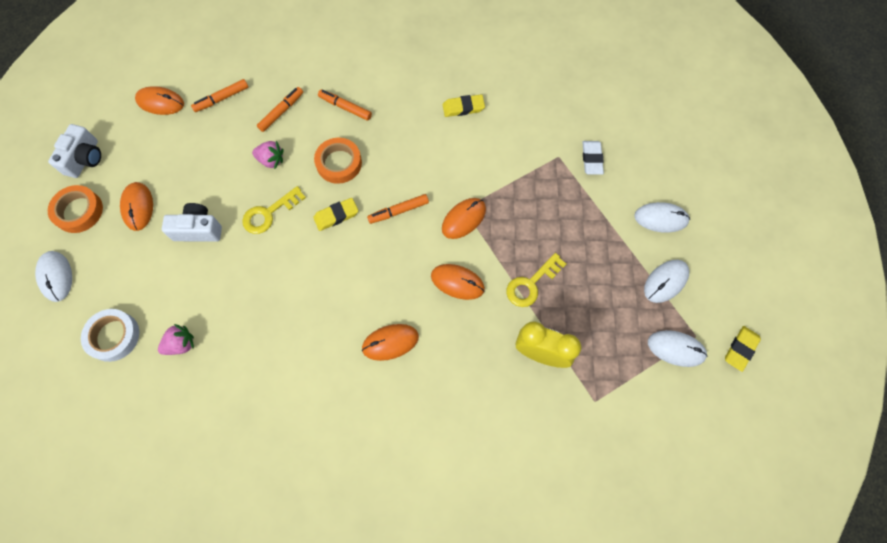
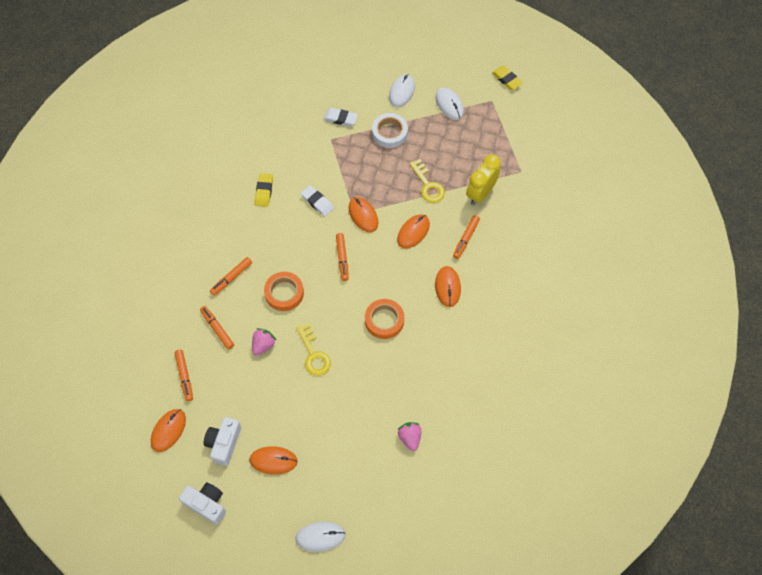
camera: 75 degrees left, 5 degrees down
(79, 211) = (261, 513): orange tape -> orange tape (384, 320)
(113, 336) = (389, 491): white tape -> white tape (389, 133)
(198, 230) = (311, 412): white camera -> white camera (224, 443)
(336, 216) = (332, 304): yellow eraser -> none
(466, 165) = (317, 202): none -> white eraser
(466, 349) = (466, 239): none -> orange marker
(676, 349) = (497, 114): white mouse -> none

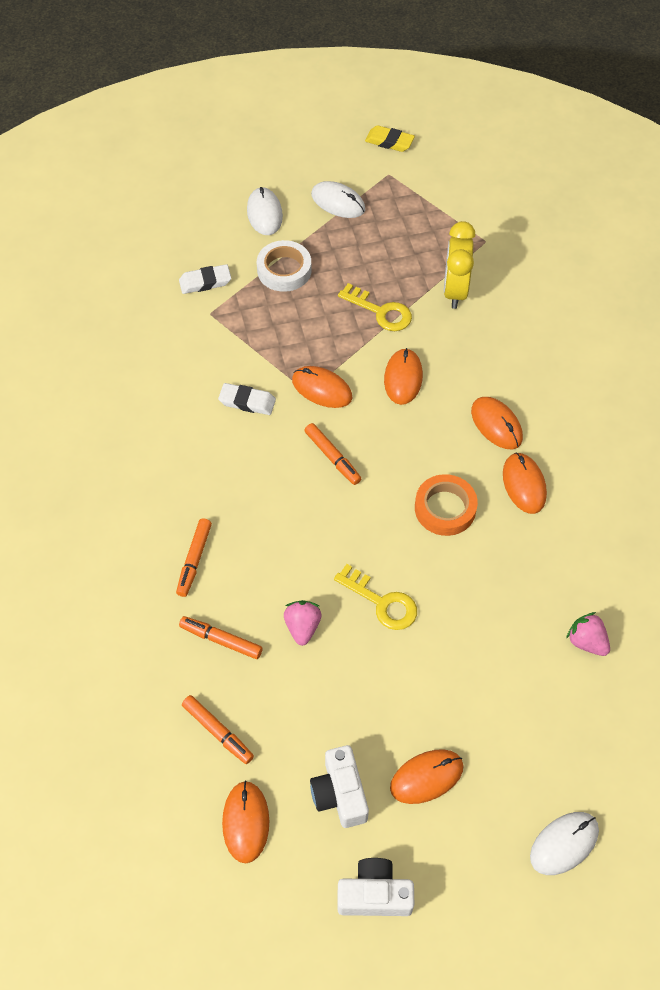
camera: 30 degrees left, 5 degrees down
(264, 191) = (162, 423): yellow eraser -> none
(284, 293) = (284, 542): orange tape -> none
(438, 330) = (524, 484): none -> orange mouse
(466, 239) = (476, 354): orange marker -> none

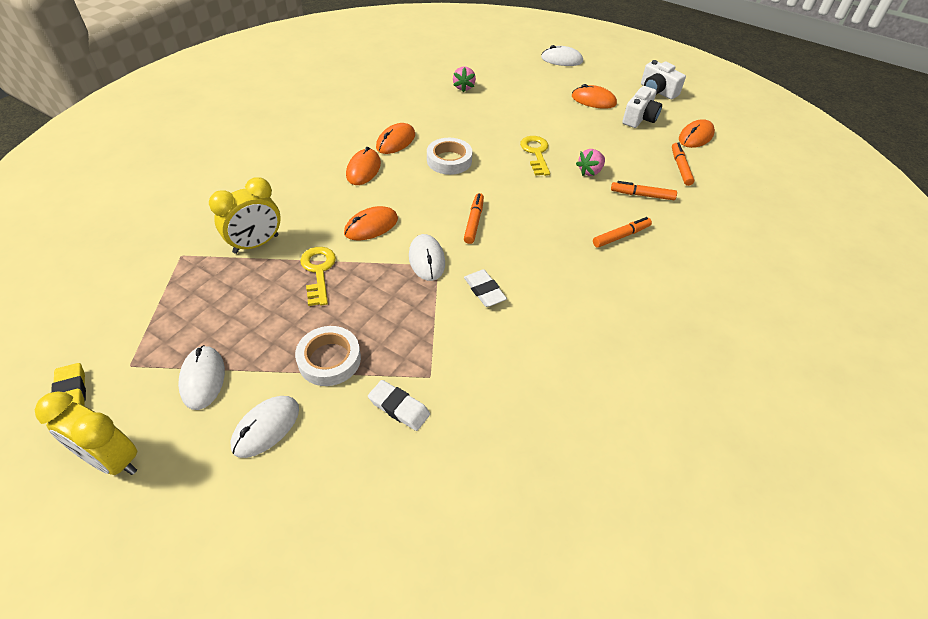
camera: 135 degrees left, 10 degrees down
(221, 640) = (642, 195): orange marker -> orange marker turned 120 degrees clockwise
(316, 143) = (112, 460): none -> yellow clock
(322, 389) = (427, 259): orange mouse -> white mouse
(445, 508) = (449, 160): orange tape -> white tape

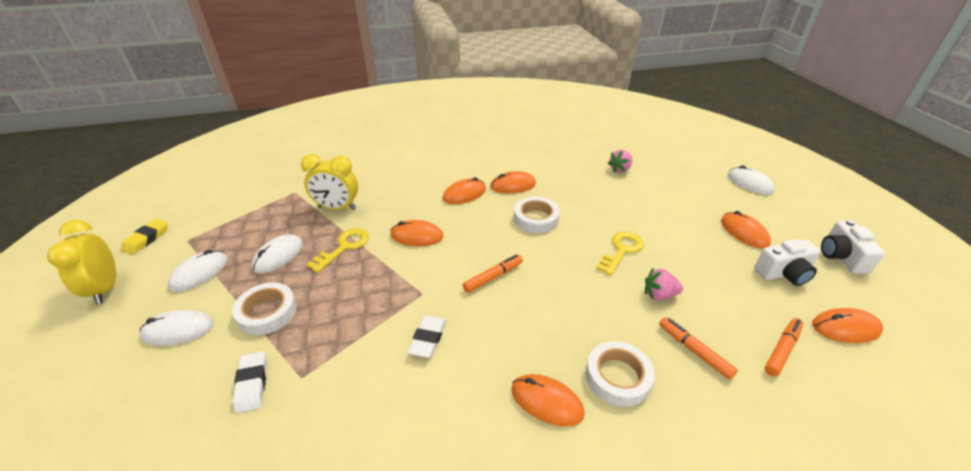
camera: 45 degrees right, 10 degrees down
(427, 259) = (420, 284): white mouse -> white mouse (278, 256)
(601, 276) = (546, 401): none -> orange mouse
(621, 236) = (617, 377): orange marker -> white tape

